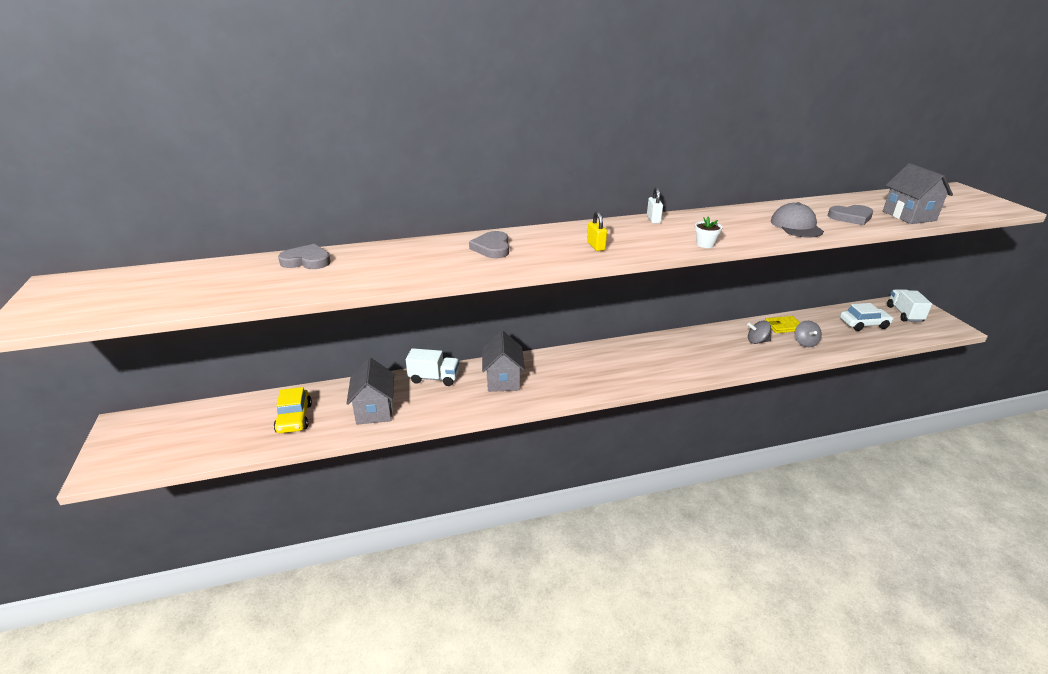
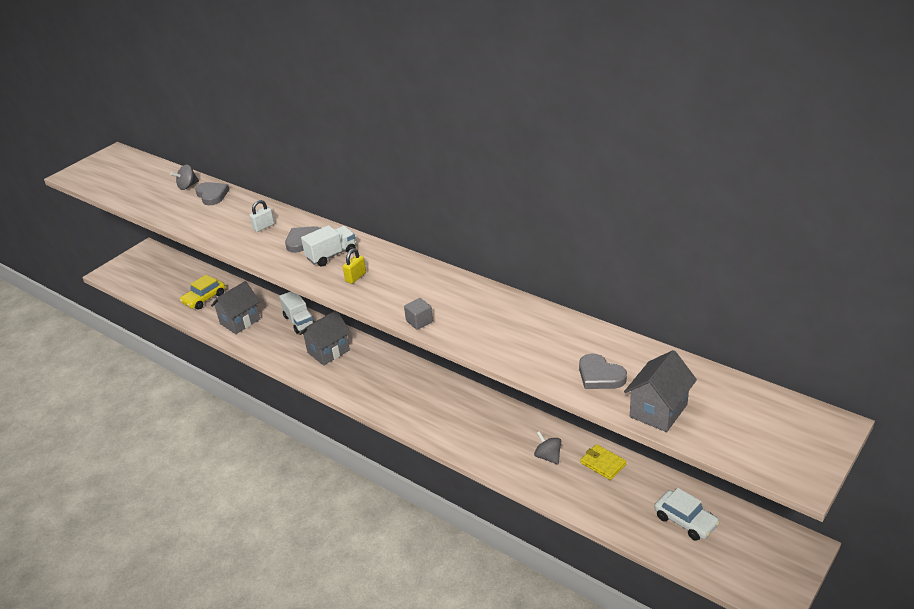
camera: 55 degrees right, 5 degrees up
(653, 219) = (448, 277): white padlock -> white padlock (263, 227)
(705, 244) = (419, 321): white flower pot -> grey cube
(796, 226) = (528, 351): grey cap -> none
(805, 343) = (584, 489): grey spinning top -> grey spinning top (187, 186)
(904, 314) = (758, 548): white truck -> white truck (331, 255)

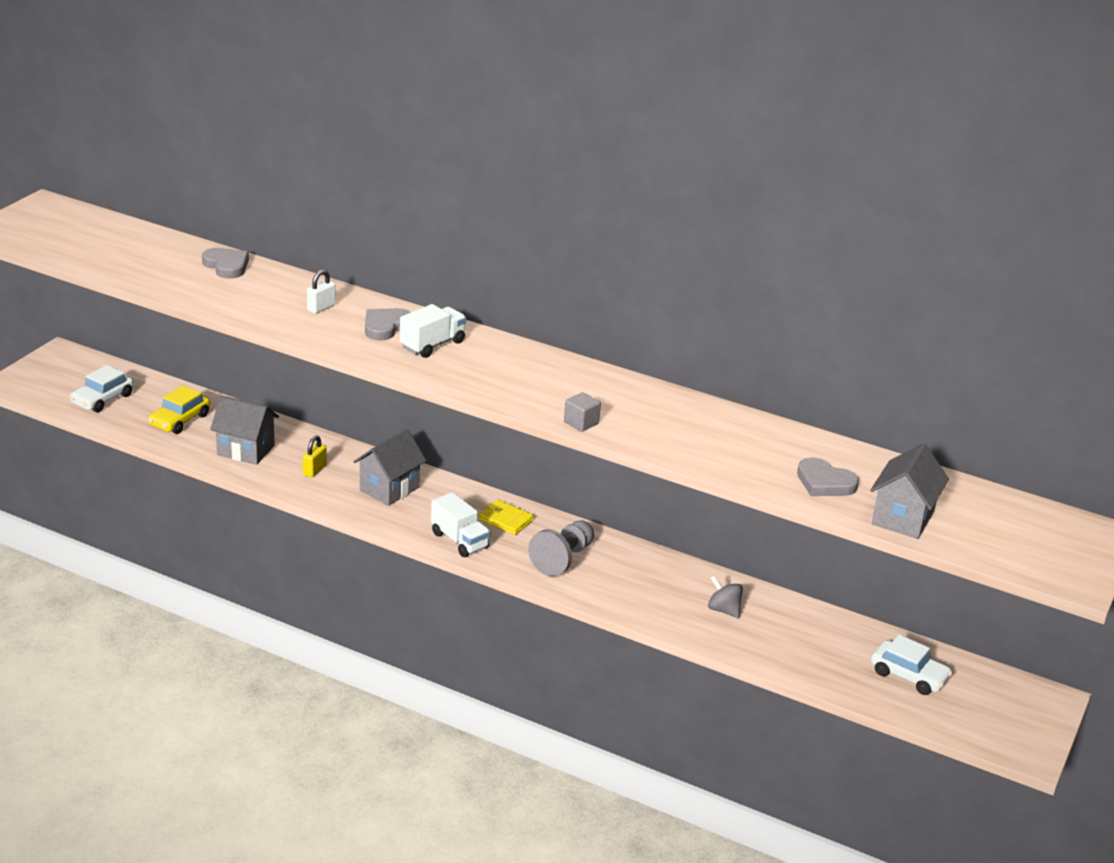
camera: 15 degrees left, 5 degrees down
(160, 283) = (102, 399): none -> white car
(187, 186) = (184, 253): grey spinning top -> none
(240, 321) = (245, 450): grey house -> grey house turned 75 degrees clockwise
(299, 321) = (334, 451): white truck -> white truck (459, 540)
(355, 277) = (476, 371): yellow padlock -> yellow padlock (314, 470)
(436, 410) = (563, 559): none -> grey pawn
(603, 463) = (794, 617): yellow wallet -> yellow wallet (505, 520)

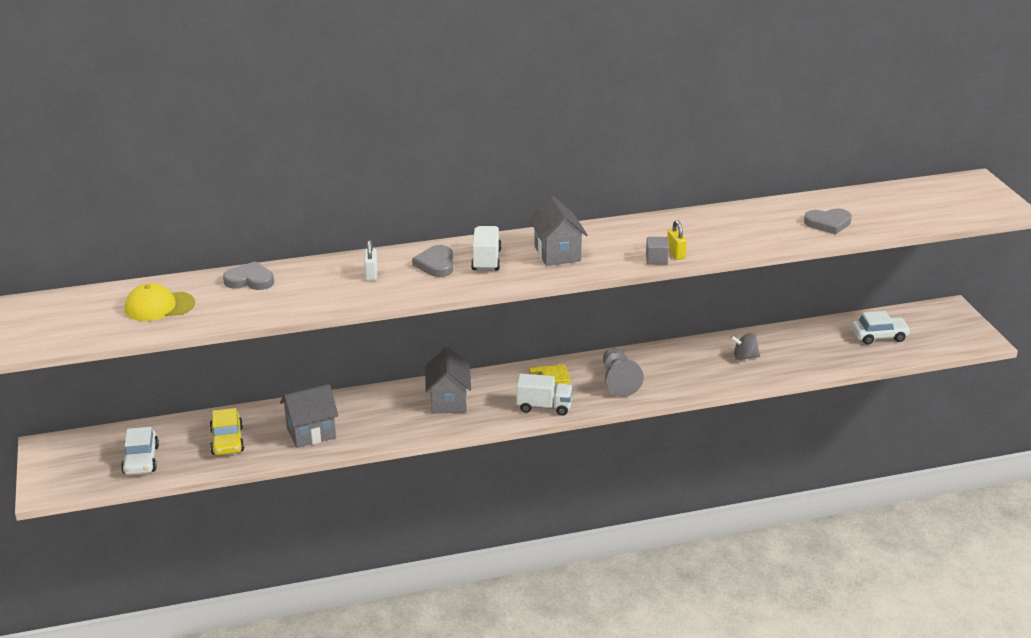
camera: 40 degrees left, 0 degrees up
(131, 252) = (159, 306): none -> yellow cap
(314, 470) = (380, 418): yellow padlock -> yellow padlock (675, 254)
(902, 518) = (893, 221): grey house -> grey house (557, 254)

